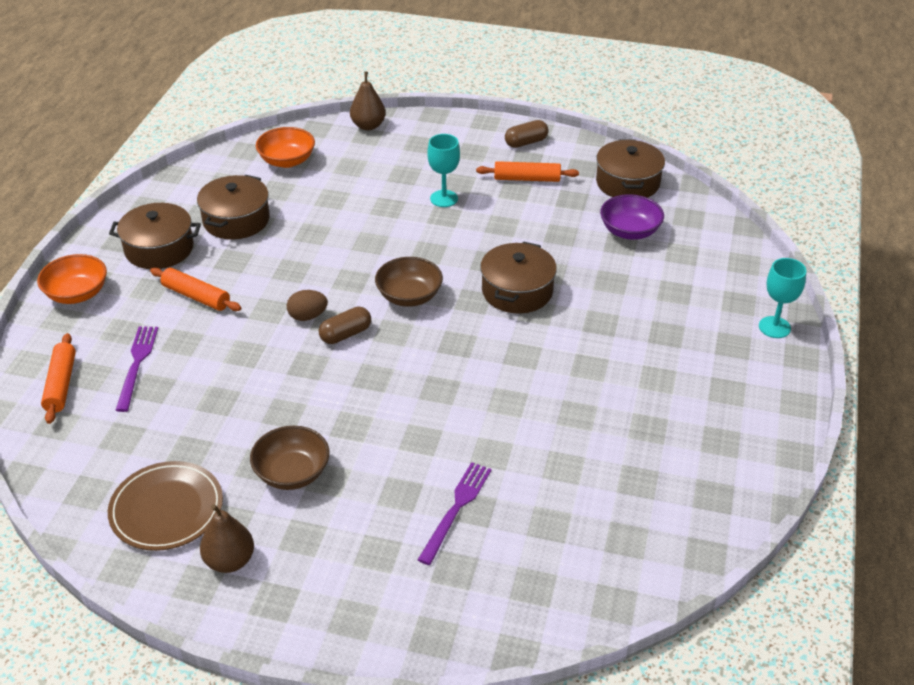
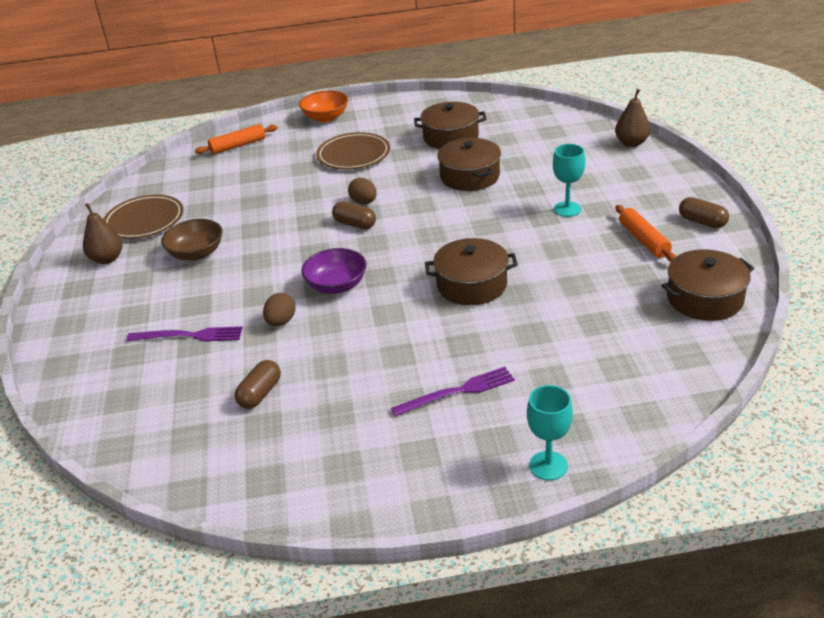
camera: 70 degrees right, 5 degrees down
(137, 364) = (271, 161): purple fork -> purple fork (457, 392)
(159, 248) = (394, 124): brown pot -> brown pot (470, 176)
(196, 296) = (353, 155): orange rolling pin -> brown plate
(287, 161) = (543, 129): orange bowl -> none
(409, 296) = (421, 236): brown bowl -> none
(482, 431) = (281, 322): none -> brown egg
(590, 473) = (260, 394): none -> brown capsule
(630, 231) = (622, 322): purple bowl -> purple bowl (336, 285)

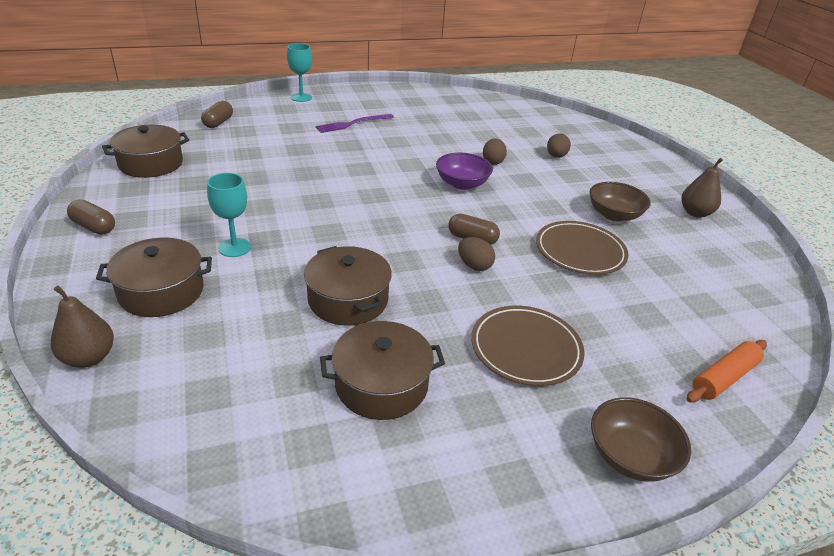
camera: 165 degrees right, 0 degrees up
(144, 220) = (710, 252): brown plate -> brown plate (580, 251)
(189, 336) = (556, 156): purple fork -> brown egg
(260, 394) = (480, 127): brown capsule -> brown capsule (218, 123)
(325, 117) = (630, 456): orange bowl -> brown bowl
(471, 285) = (344, 180): brown pot -> brown pot (161, 291)
(643, 240) = (170, 211): orange rolling pin -> none

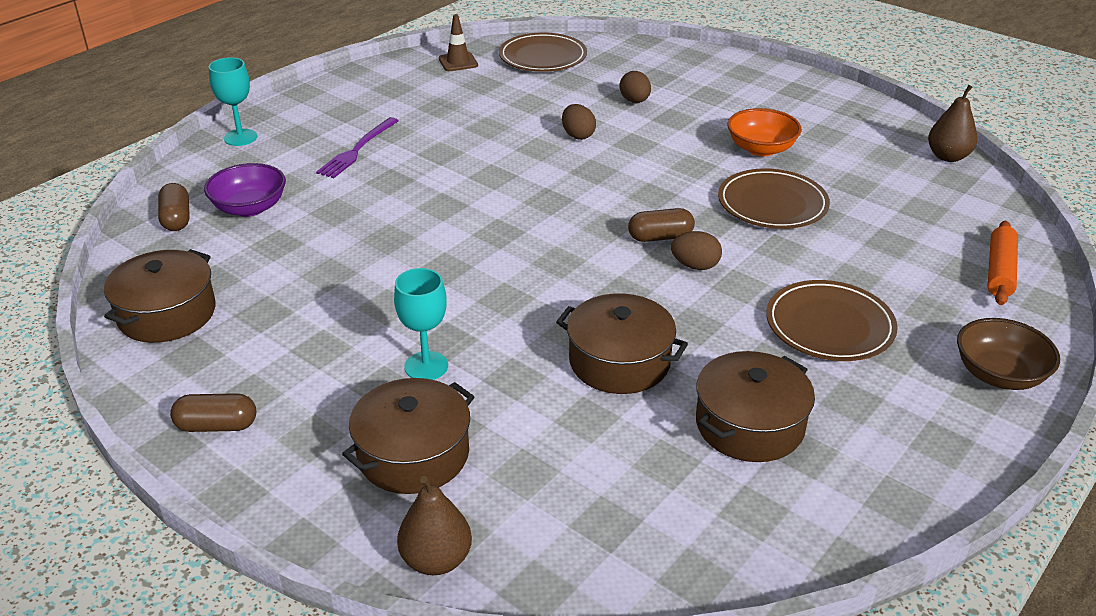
camera: 30 degrees left, 0 degrees up
(462, 184) = (577, 177): purple bowl -> purple bowl (249, 208)
(469, 100) = (458, 62): none -> brown traffic cone
(525, 114) = (542, 57): none -> brown plate
(614, 215) = (761, 149): brown bowl -> orange bowl
(695, 213) = (828, 115): brown pear -> brown pear (948, 157)

